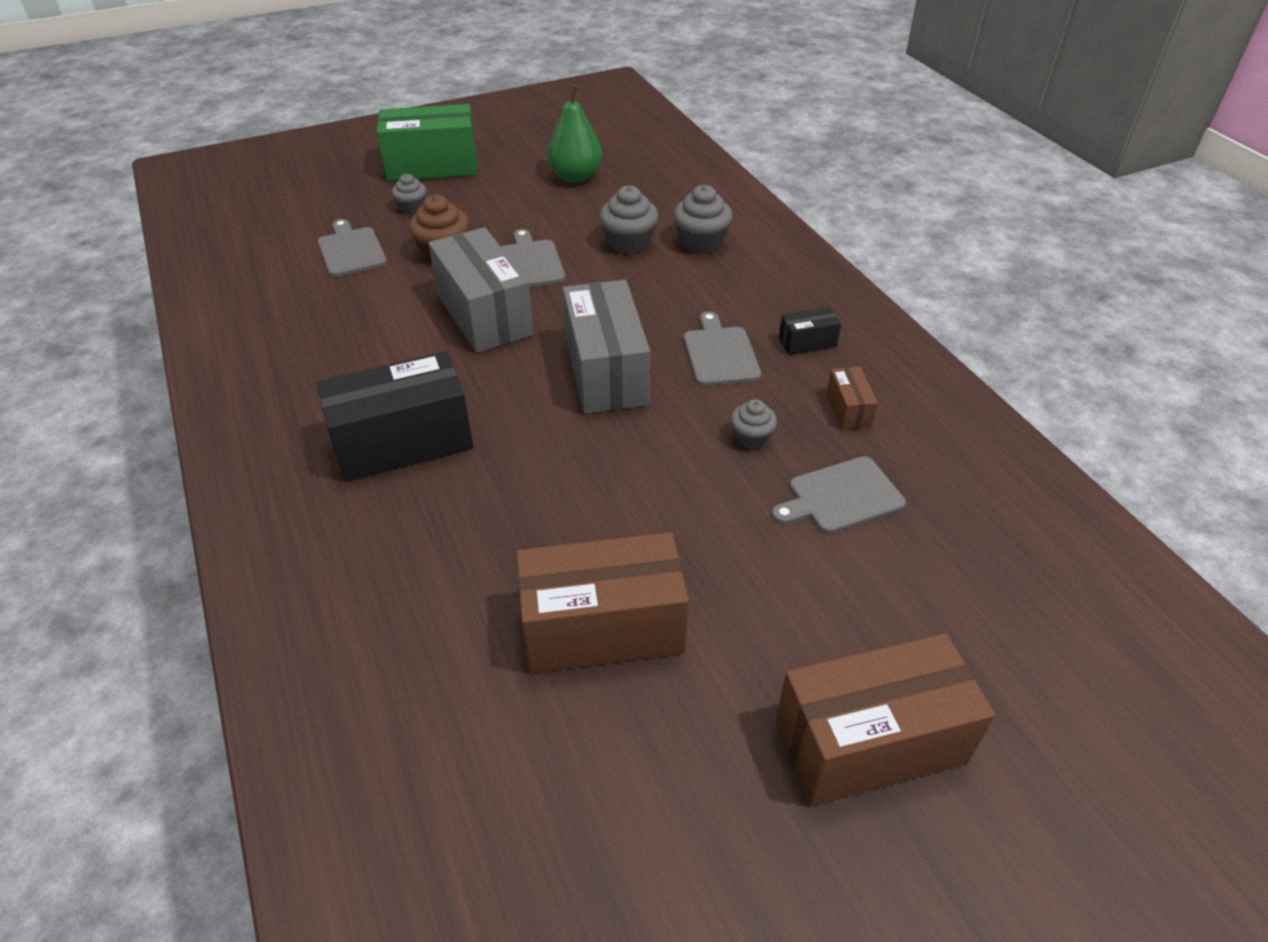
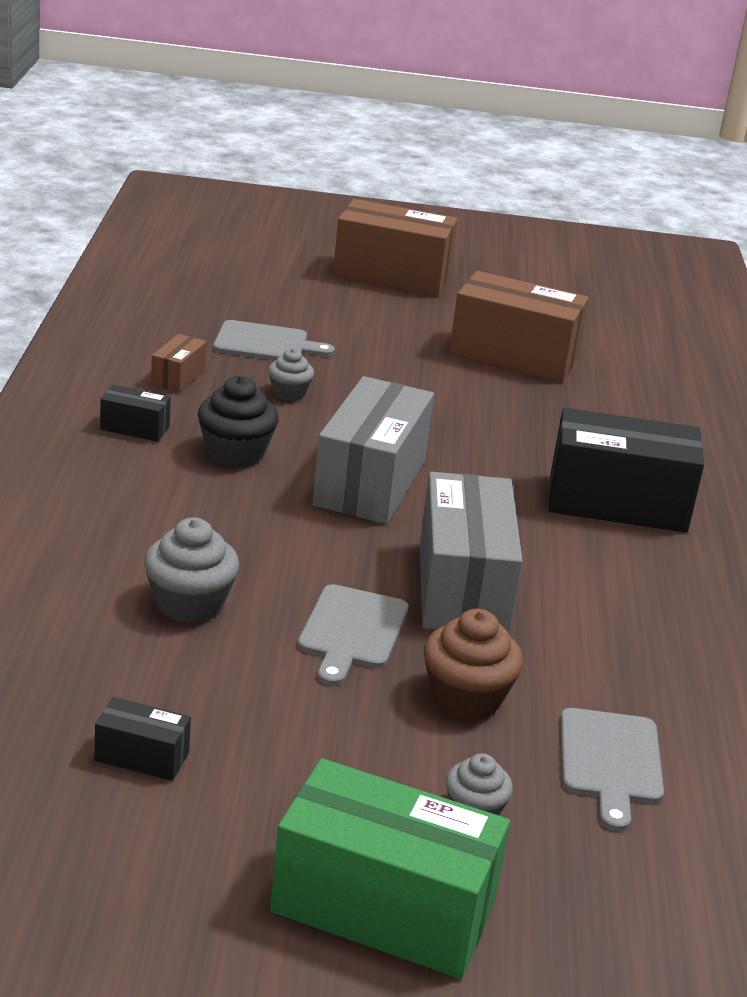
camera: 155 degrees left, 15 degrees down
(575, 177) = (142, 757): green pear -> black box
(701, 242) = (94, 565): grey cupcake -> none
(720, 353) = (235, 453): grey cutting board -> black cupcake

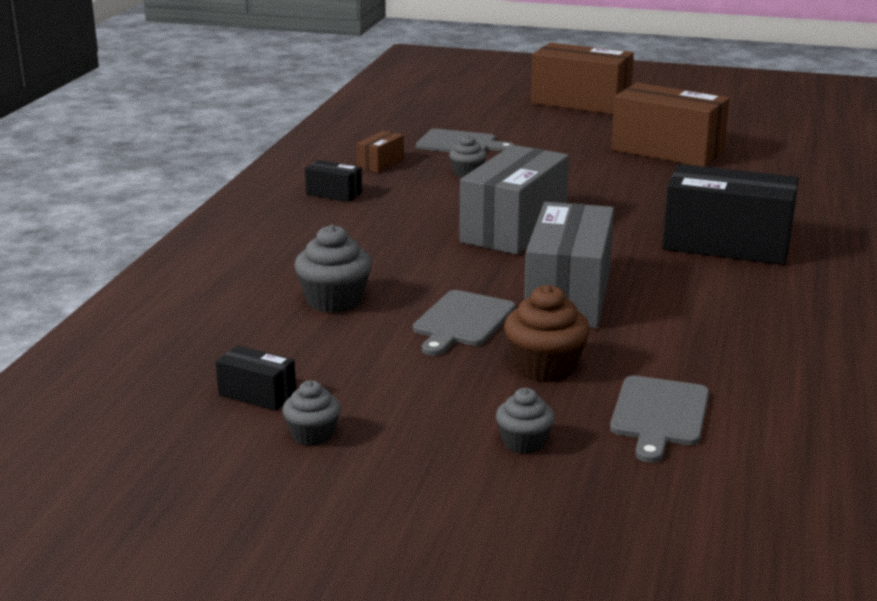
camera: 15 degrees right, 5 degrees down
(228, 815) = (312, 435): none -> grey cupcake
(235, 453) = (409, 209): black cupcake -> none
(383, 908) = (419, 502): green box -> none

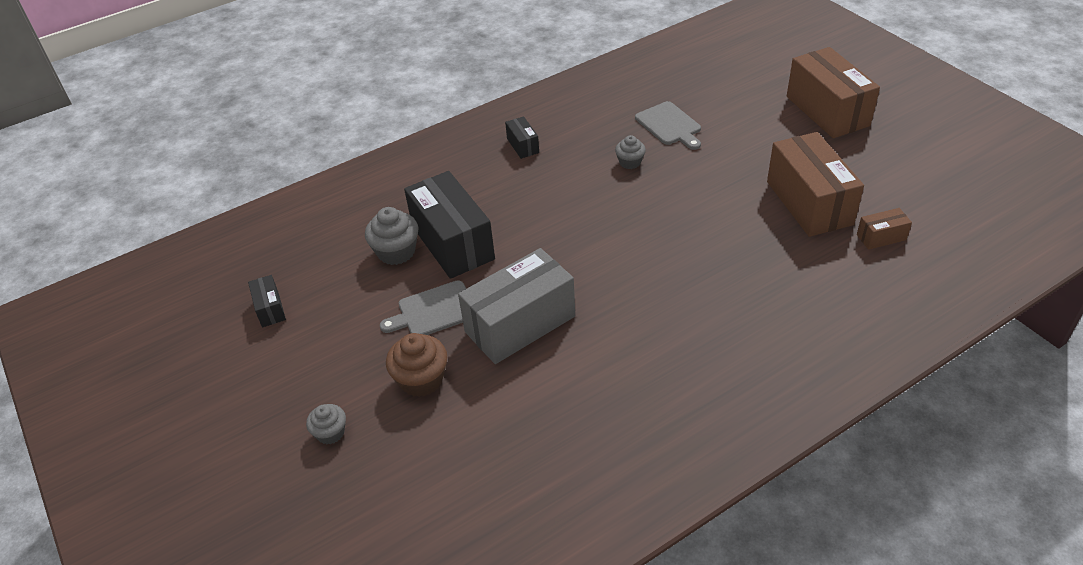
camera: 45 degrees right, 20 degrees up
(312, 435) = (254, 357): grey cupcake -> none
(380, 164) = (590, 125): brown box -> brown box (881, 237)
(514, 228) = (580, 237): grey box -> none
(659, 415) = (422, 462): grey cutting board -> none
(726, 245) = (694, 332): black box -> black box (452, 242)

